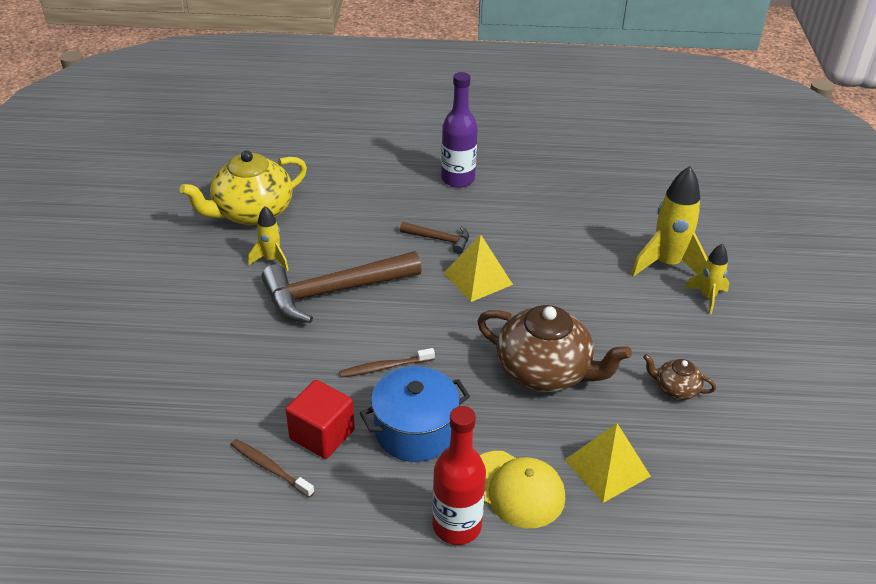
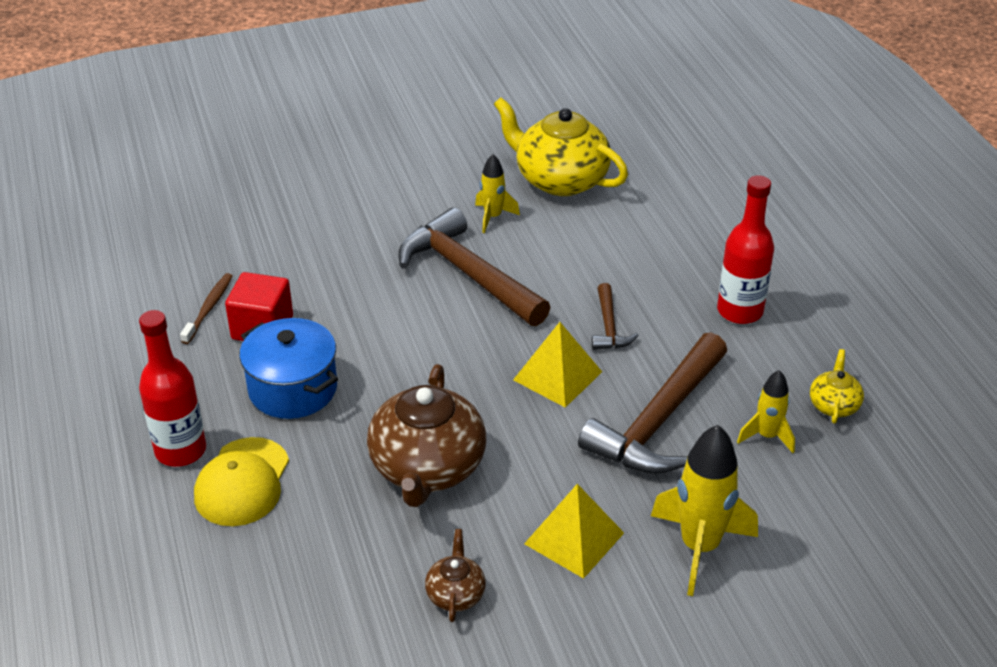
camera: 70 degrees right, 0 degrees up
(384, 367) = (373, 343): brown toothbrush -> none
(458, 179) = (740, 311): purple bottle -> red bottle
(547, 246) = (658, 421): none -> brown hammer
(565, 173) = (833, 405): none -> yellow teapot
(607, 467) = (300, 551): yellow pyramid -> yellow pyramid (574, 538)
(707, 297) = (654, 602): yellow rocket -> yellow rocket (767, 436)

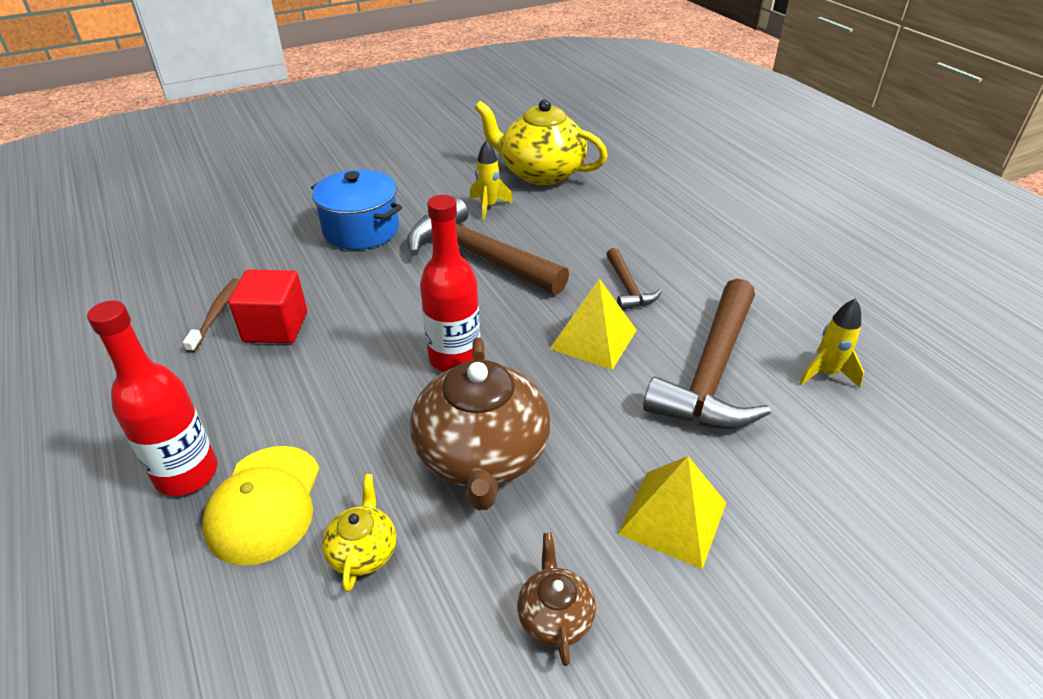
camera: 10 degrees left, 0 degrees up
(293, 389) = (315, 386): blue pot -> blue pot (361, 230)
(699, 547) = (816, 508): yellow rocket -> none
(740, 311) = (743, 261): red bottle -> red bottle (454, 358)
(833, 405) = (873, 335): yellow teapot -> yellow teapot (363, 551)

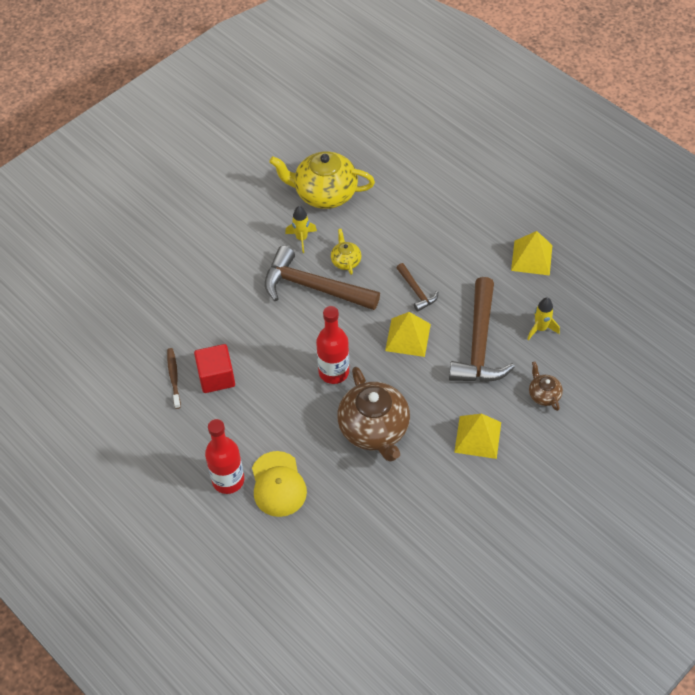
camera: 15 degrees left, 15 degrees up
(361, 230) = (225, 283): blue pot -> none
(363, 551) = (339, 494): yellow teapot -> yellow teapot (346, 261)
(555, 617) = (437, 498): brown teapot -> brown teapot (543, 395)
(822, 283) = (531, 257): none -> yellow pyramid

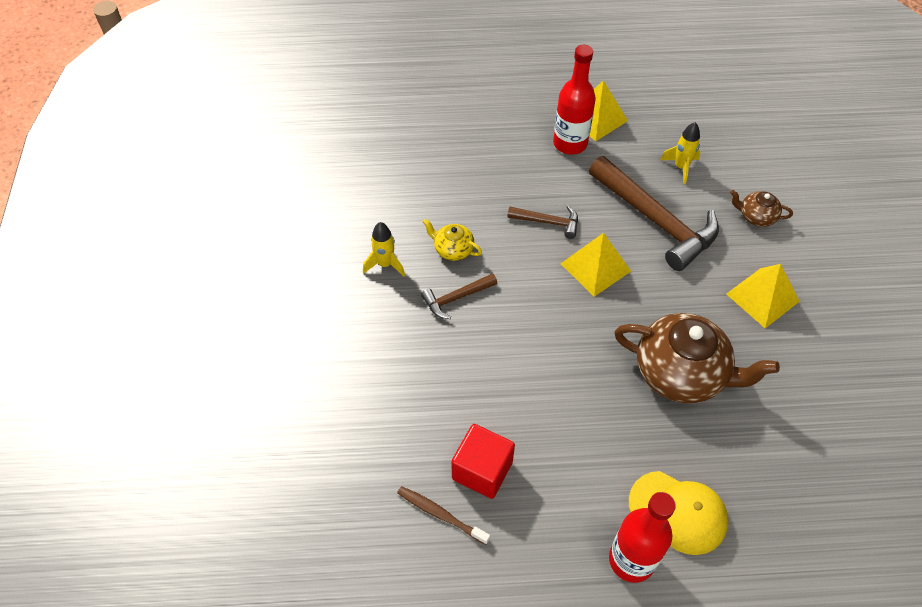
camera: 50 degrees left, 0 degrees up
(313, 287) = (456, 298): brown hammer -> brown hammer, size x0.48
(324, 193) = (351, 207): yellow teapot -> none
(333, 372) = (579, 357): red bottle -> red bottle (570, 143)

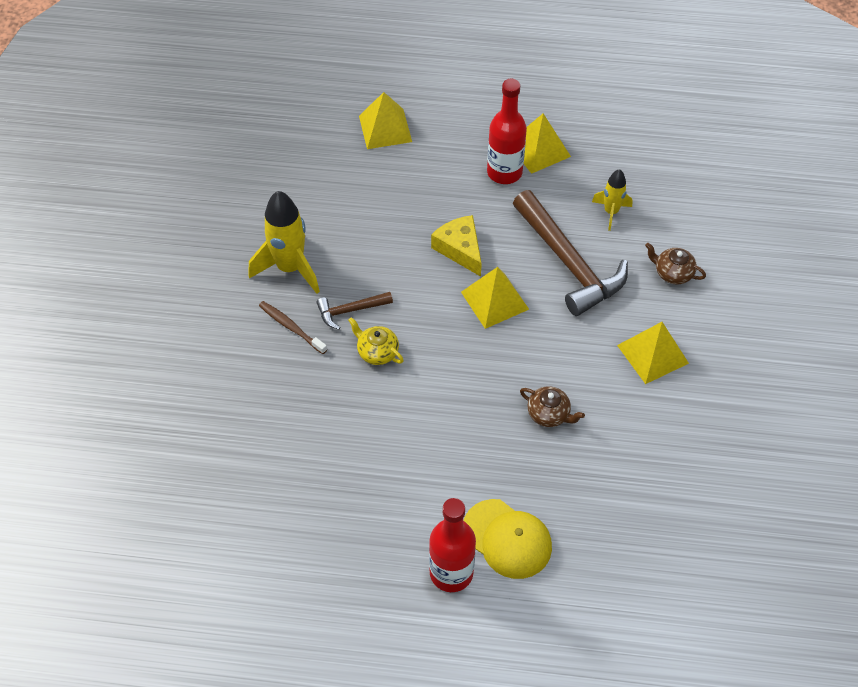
camera: 10 degrees right, 0 degrees up
(385, 264) = (290, 268): yellow rocket -> yellow rocket, size x1.77
(440, 514) = (286, 505): brown toothbrush -> brown toothbrush (291, 327)
(445, 117) = (385, 128): none -> yellow pyramid
(453, 249) = (359, 263): yellow teapot -> yellow teapot (377, 352)
(482, 470) = (334, 472): red cube -> none
(548, 222) = (460, 249): brown hammer -> yellow cheese
(681, 373) = (549, 414): brown teapot -> brown teapot, size x0.47

